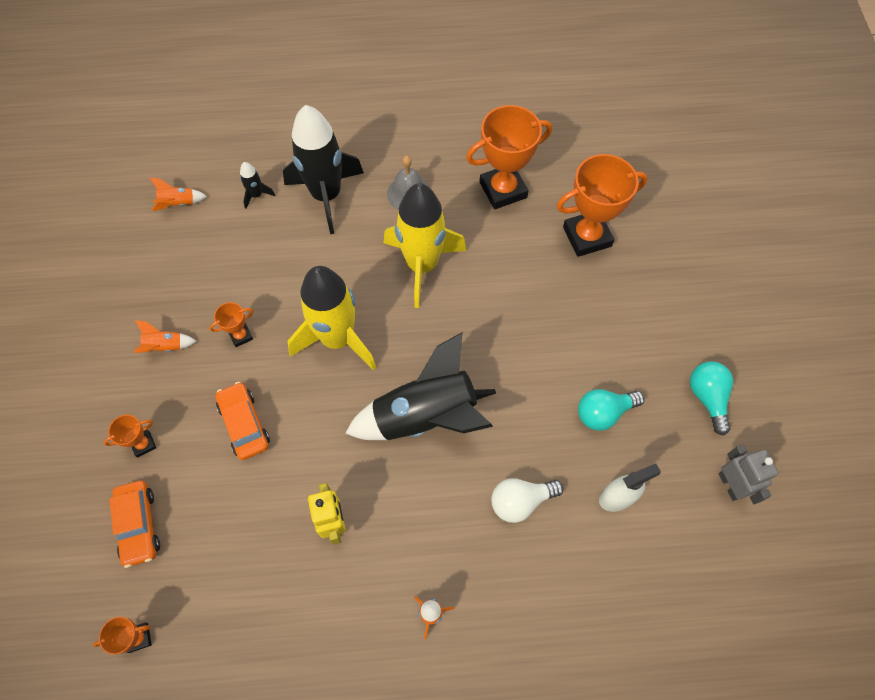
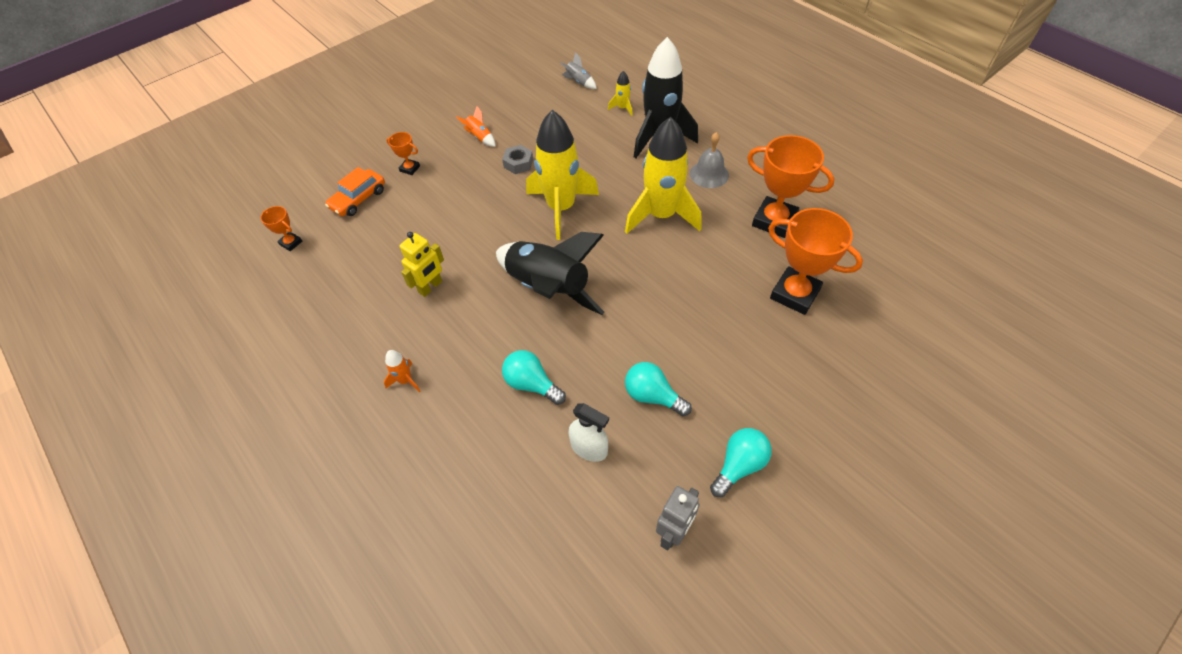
camera: 55 degrees right, 10 degrees down
(178, 203) = (579, 82): orange rocket -> grey rocket
(241, 336) = (518, 163): orange trophy -> grey nut
(244, 424) = (461, 202): orange car -> none
(256, 195) = (622, 108): black rocket -> yellow rocket
(520, 501) = (531, 384): white light bulb -> turquoise light bulb

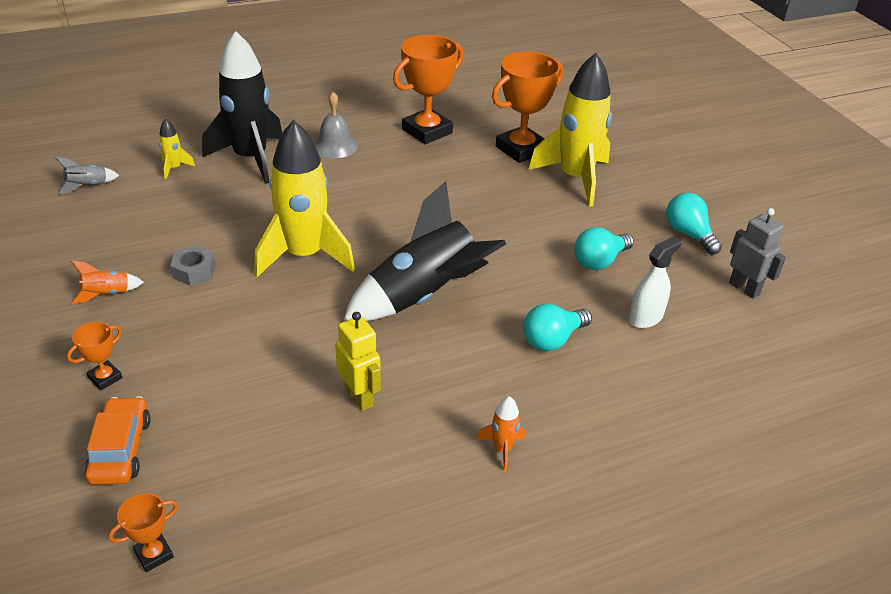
camera: 75 degrees left, 15 degrees down
(358, 199) = (121, 449): orange car -> orange car turned 150 degrees counterclockwise
(661, 215) = (370, 191): yellow rocket -> yellow rocket (575, 178)

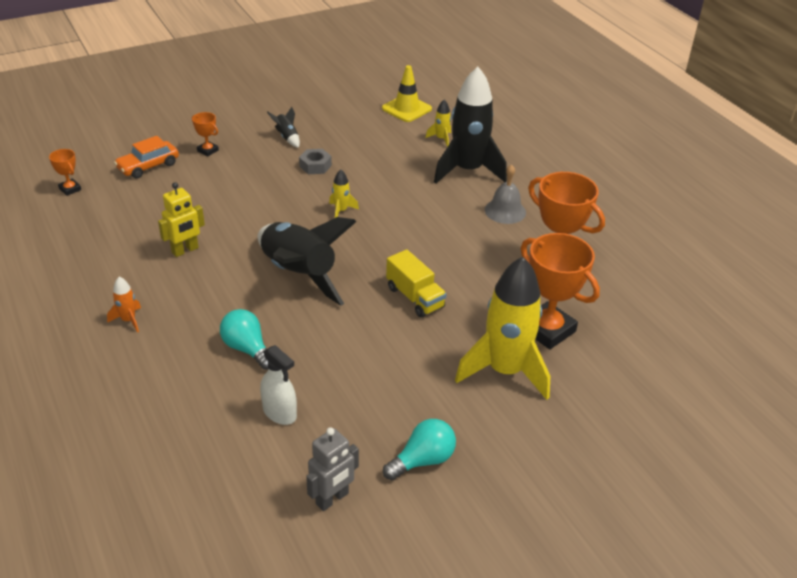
camera: 85 degrees right, 0 degrees up
(87, 186) = (406, 109): grey rocket -> yellow traffic cone
(106, 294) = (287, 137): orange rocket -> black rocket
(121, 449) = (148, 166): orange car -> orange car turned 150 degrees clockwise
(304, 255) = (341, 211): yellow rocket -> yellow rocket, size x0.41
(471, 217) = (415, 297): none -> yellow truck
(599, 261) = (362, 384): turquoise light bulb -> none

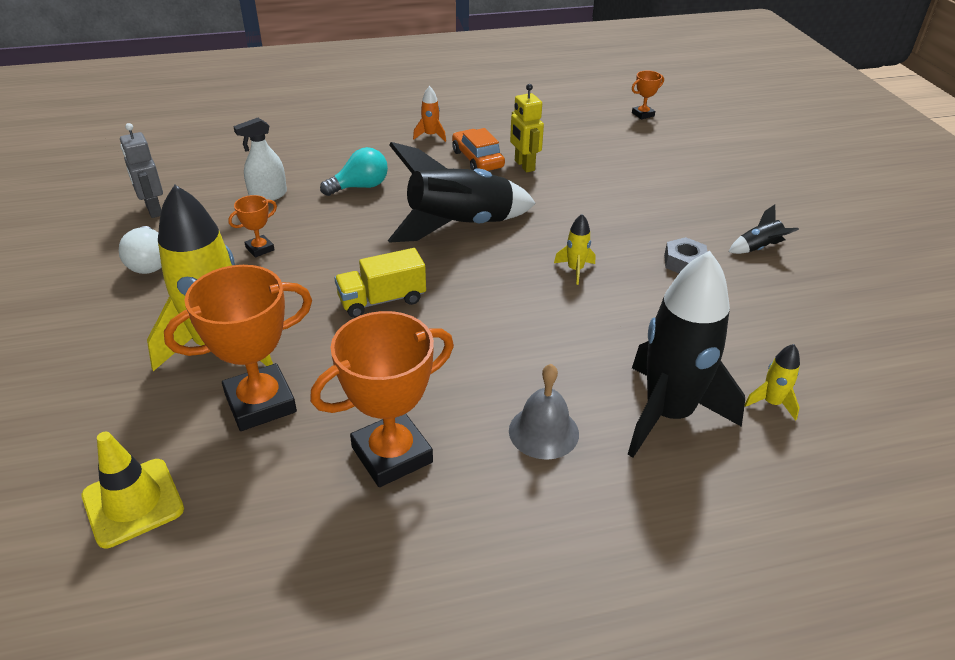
camera: 105 degrees right, 0 degrees up
(148, 166) = (685, 153): orange car -> orange car (477, 159)
(208, 150) = (720, 189): orange trophy -> orange trophy (260, 249)
(406, 109) = (872, 380): yellow traffic cone -> yellow traffic cone (133, 502)
(423, 460) = (149, 263): turquoise light bulb -> white light bulb

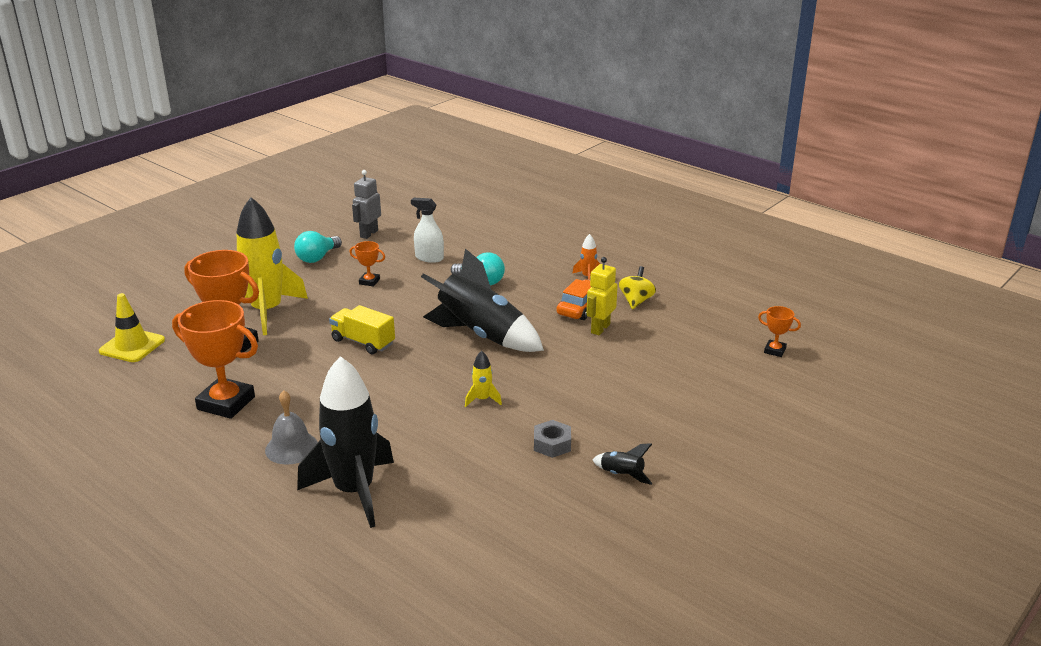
camera: 55 degrees right, 10 degrees down
(149, 263) = (317, 258): white light bulb -> turquoise light bulb
(501, 133) = (636, 301): none -> yellow spinning top
(771, 403) = (410, 535): yellow rocket -> none

